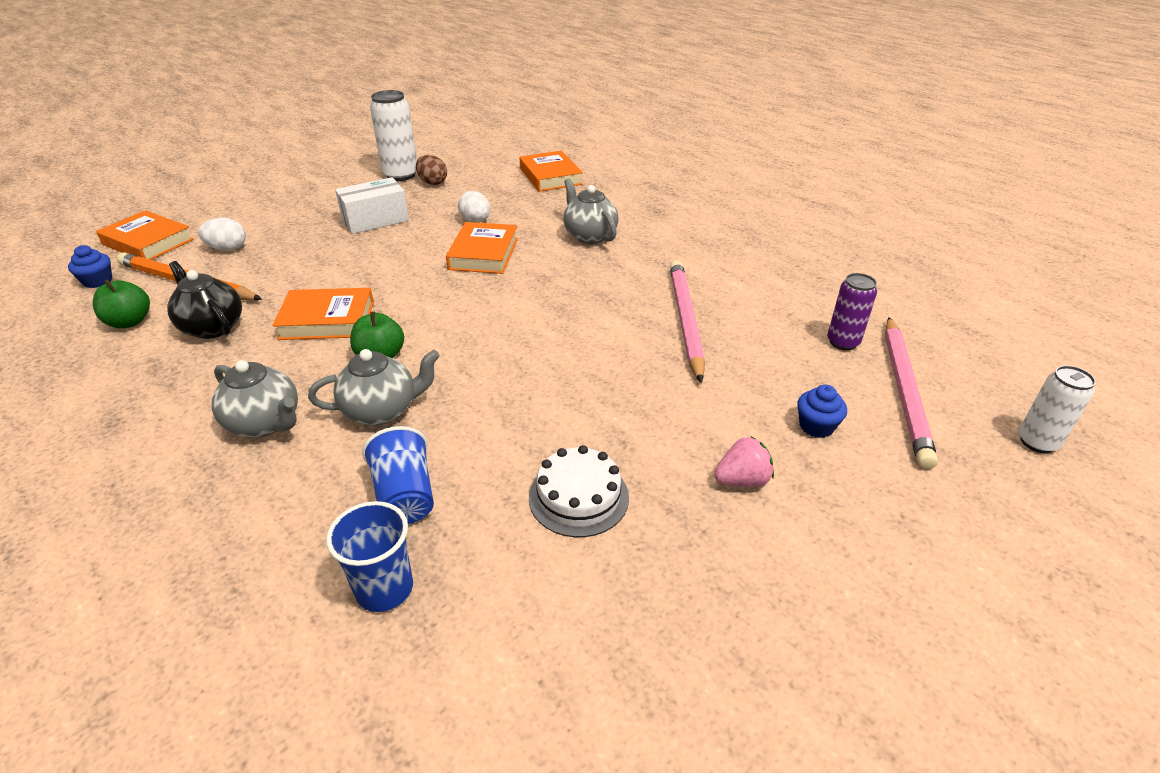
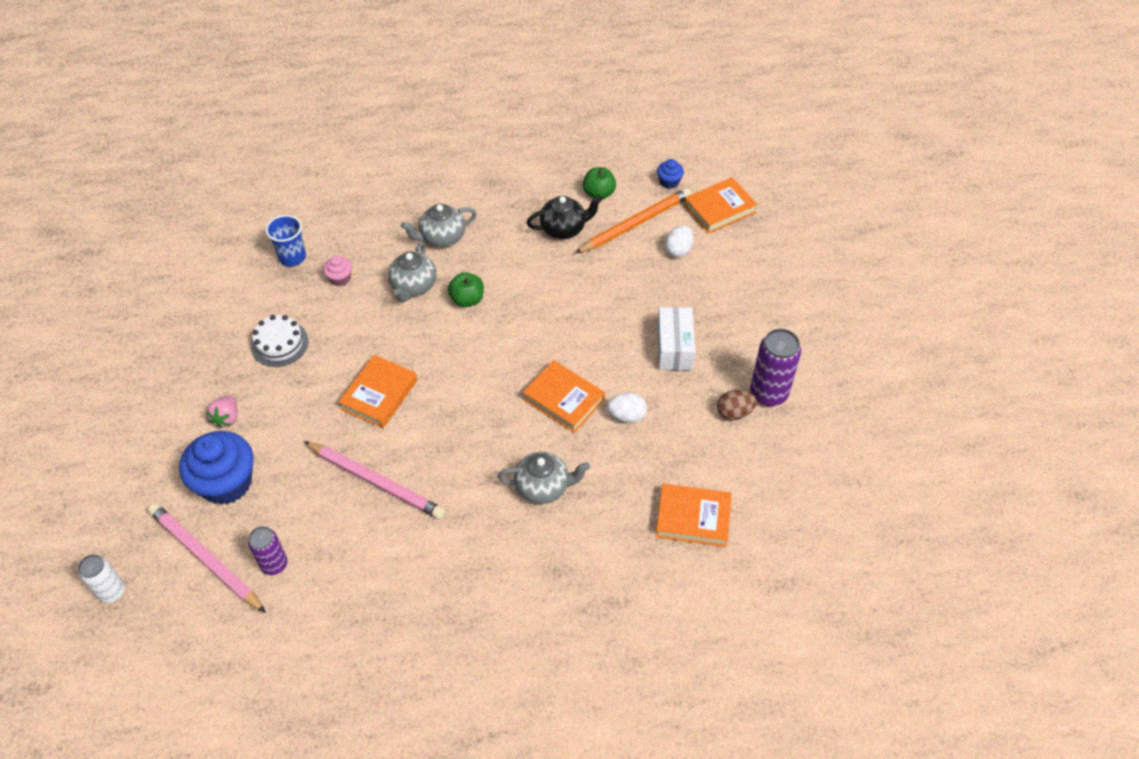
camera: 120 degrees right, 15 degrees up
(327, 320) = (531, 284): orange book -> orange book (379, 395)
(401, 175) = (768, 393): white can -> purple can
(405, 496) = (340, 278): blue cup -> pink cupcake
(816, 426) = (226, 483): blue cupcake -> blue cupcake, size x2.17

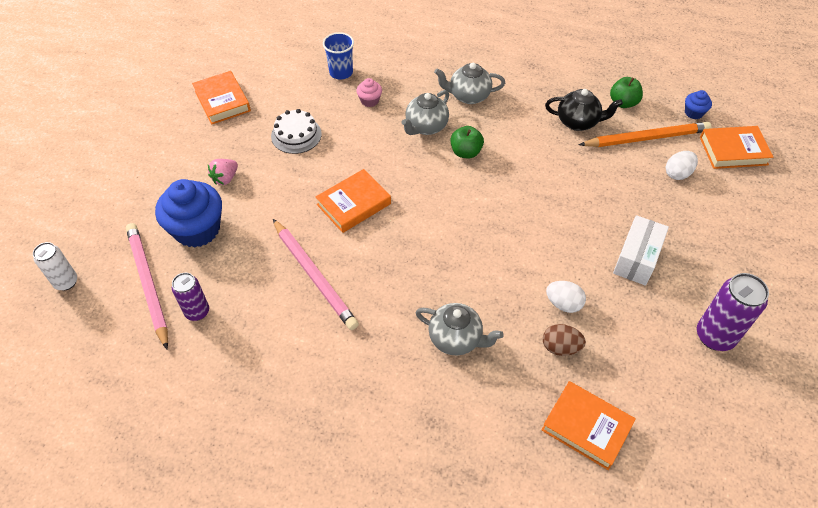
camera: 25 degrees right, 0 degrees up
(564, 399) = (511, 267): orange book -> orange book (222, 101)
(734, 412) = (671, 341): brown egg -> brown egg (560, 347)

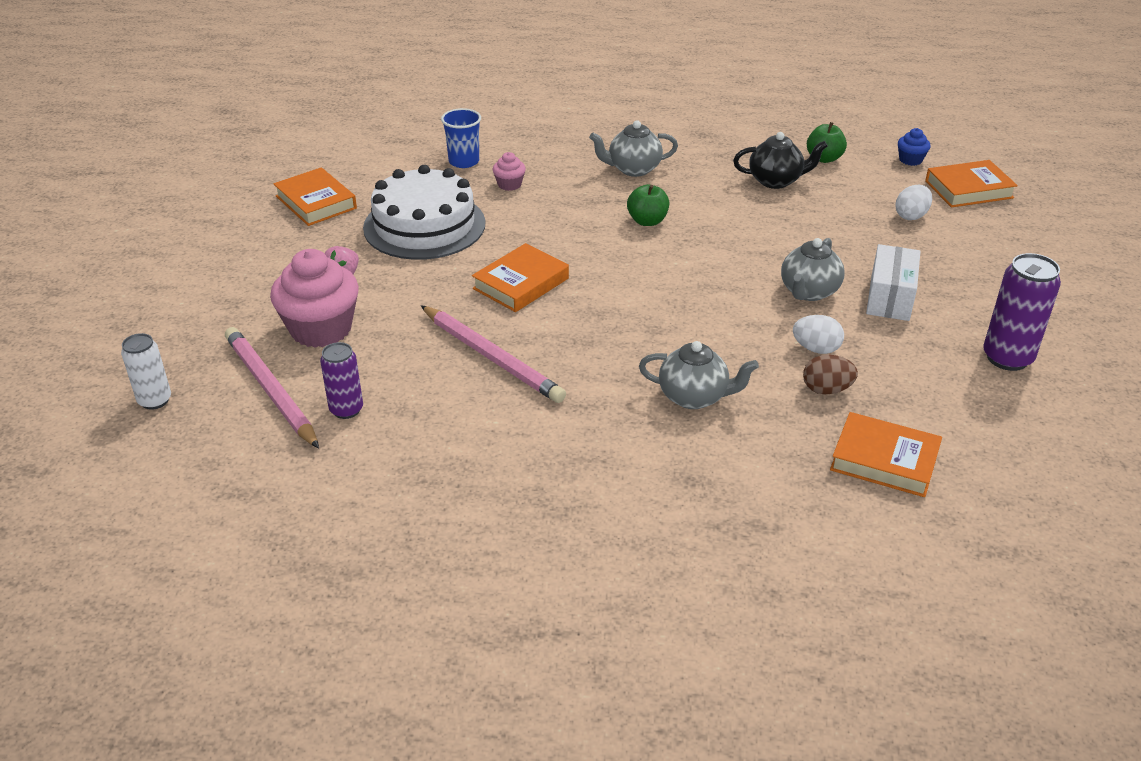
camera: 10 degrees left, 15 degrees down
(197, 229) = (321, 329): blue cupcake -> pink cupcake
(296, 135) = (424, 225): white cake -> white cake, size x1.84
(426, 127) = (589, 202): grey teapot -> grey teapot (808, 292)
(646, 138) = (862, 188): orange pencil -> none

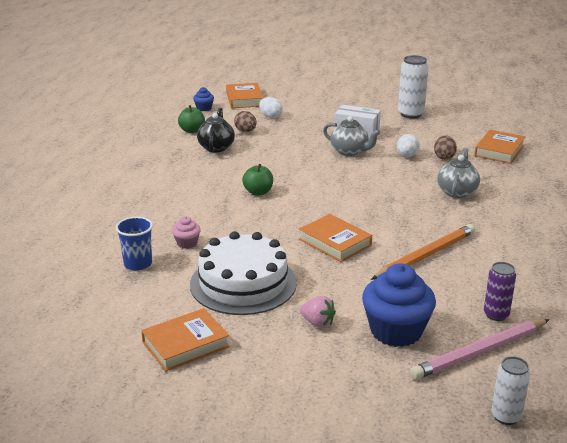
camera: 85 degrees left, 10 degrees down
(321, 329) = (396, 331): pink cupcake -> blue cupcake
(491, 357) = (426, 256): pink pencil -> orange pencil
(633, 169) = (181, 192): grey teapot -> none
(842, 199) = (245, 131): none -> brown egg
(1007, 358) = (410, 114): purple can -> white can

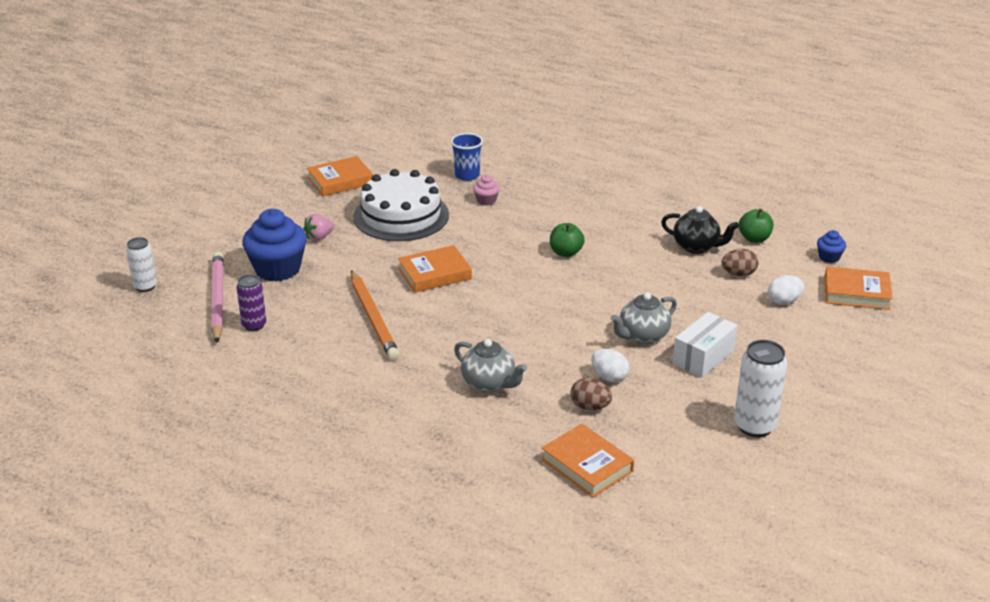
camera: 110 degrees right, 5 degrees up
(185, 344) = (340, 181): orange book -> orange book turned 75 degrees clockwise

